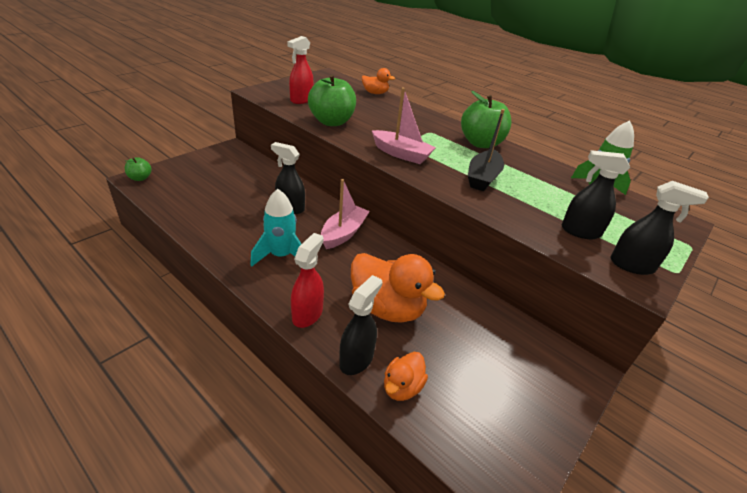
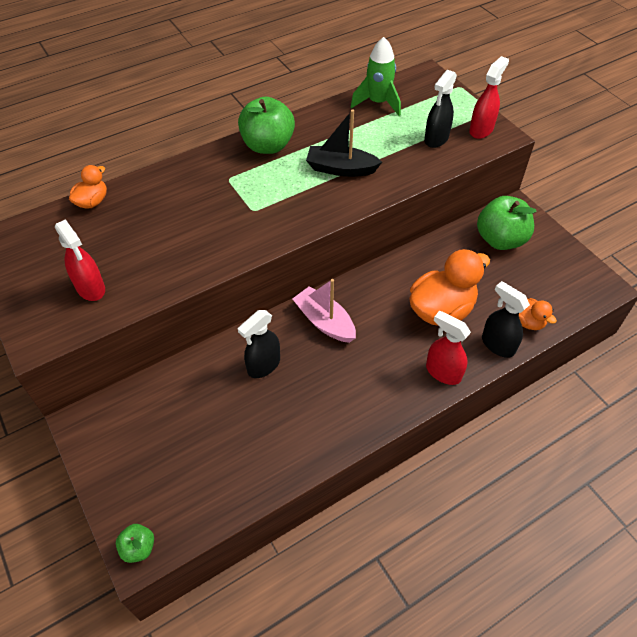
camera: 70 degrees left, 15 degrees up
(281, 256) = (354, 384): turquoise rocket -> none
(331, 122) = (176, 266): green apple -> green apple (500, 240)
(401, 154) = (279, 218): pink boat -> none
(482, 178) = (341, 169): black boat -> black boat turned 150 degrees clockwise
(632, 265) = (481, 130): black spray bottle -> red spray bottle

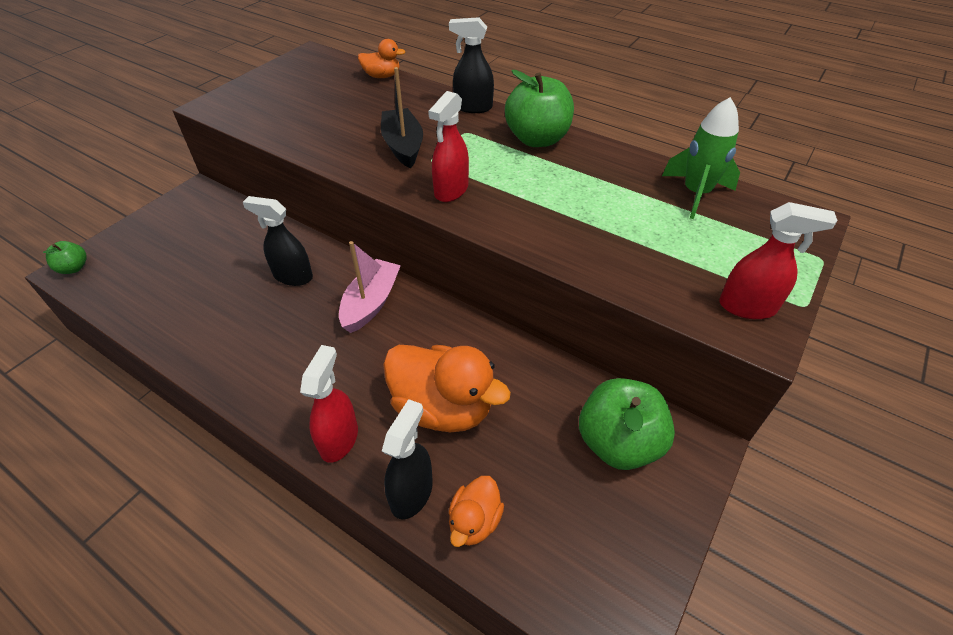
camera: 65 degrees right, 5 degrees down
(91, 288) = (277, 109): red spray bottle -> red spray bottle (451, 190)
(341, 169) = (544, 199): black boat -> black boat (403, 146)
(436, 139) = (678, 264): black spray bottle -> black spray bottle (473, 107)

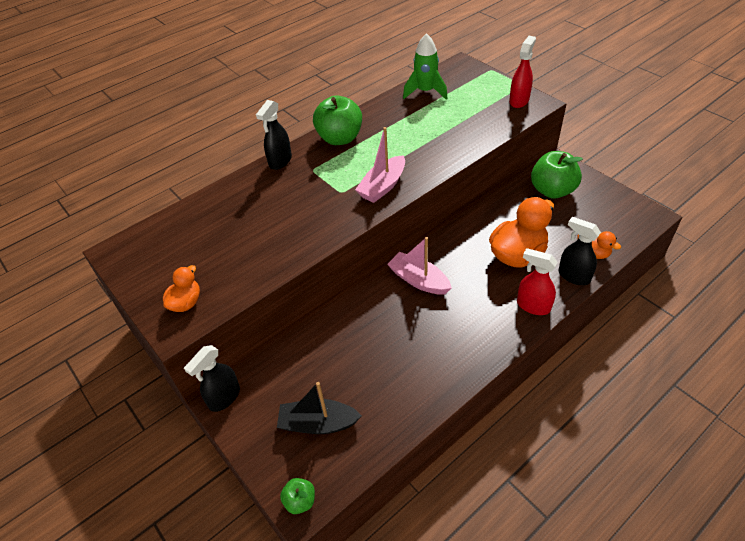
camera: 70 degrees left, 0 degrees up
(293, 276) = (374, 325): black spray bottle -> black spray bottle (224, 397)
(382, 76) = (196, 205): orange duck -> orange duck (186, 303)
(403, 146) = (315, 204): black boat -> black boat (318, 423)
(451, 190) = (382, 186): red spray bottle -> pink boat

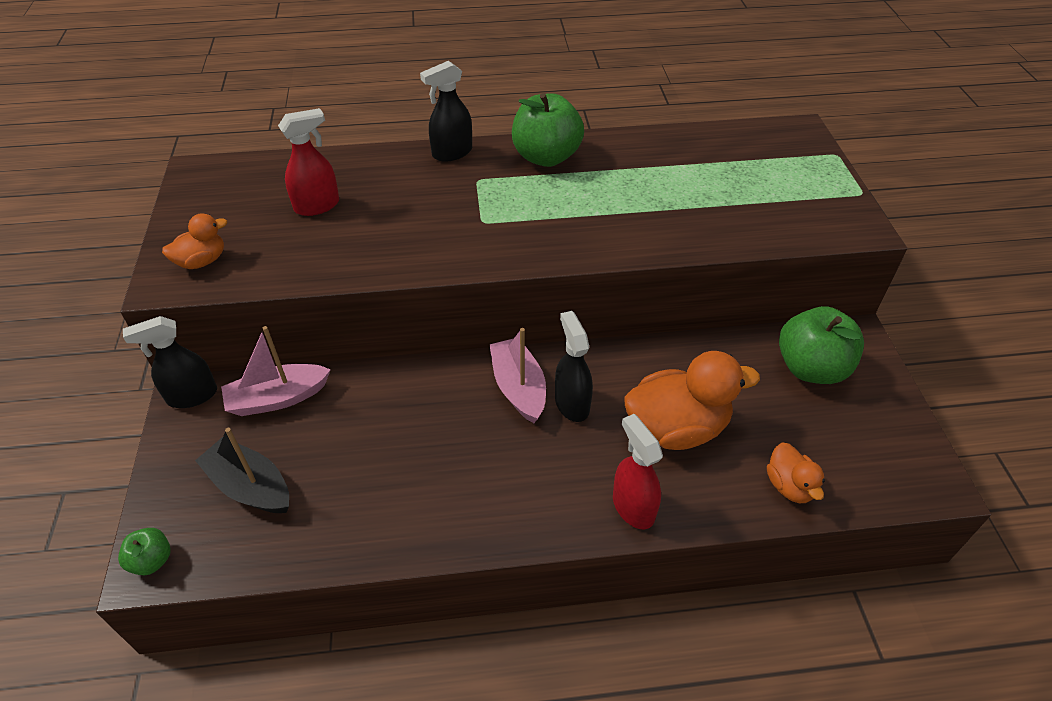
camera: 30 degrees right, 0 degrees up
(382, 186) = (537, 239): pink boat -> pink boat (277, 398)
(425, 92) = (713, 146): green rocket -> none
(519, 101) = (835, 213): red spray bottle -> red spray bottle (317, 206)
(573, 276) = (729, 501): black spray bottle -> black spray bottle (572, 403)

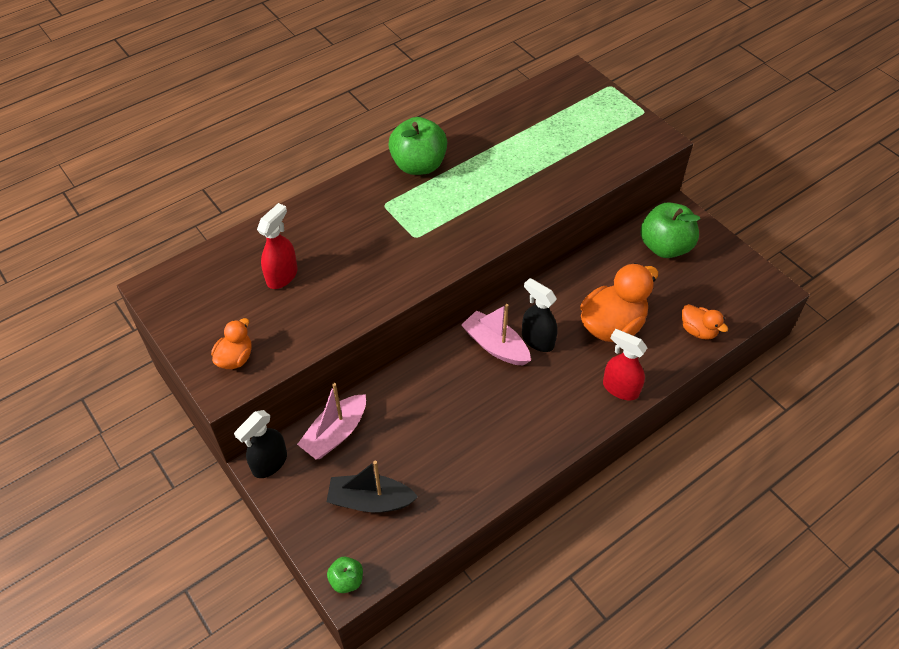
camera: 30 degrees left, 5 degrees up
(452, 153) = (346, 189): black spray bottle -> none

